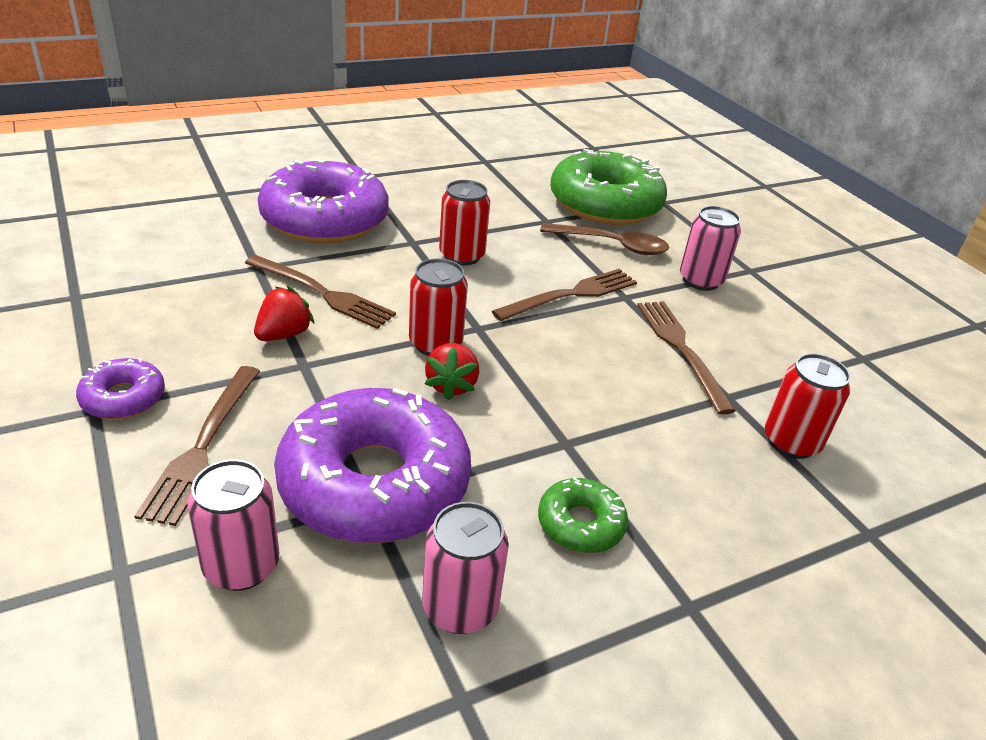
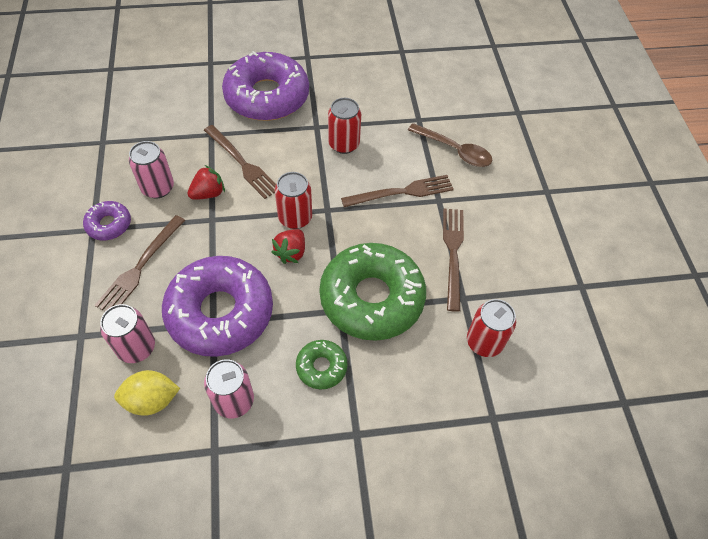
camera: 20 degrees right, 20 degrees up
(305, 644) = (152, 400): none -> yellow lemon
(605, 204) = (471, 108): green donut -> green donut (372, 298)
(700, 280) = (502, 195): pink can -> pink can (158, 188)

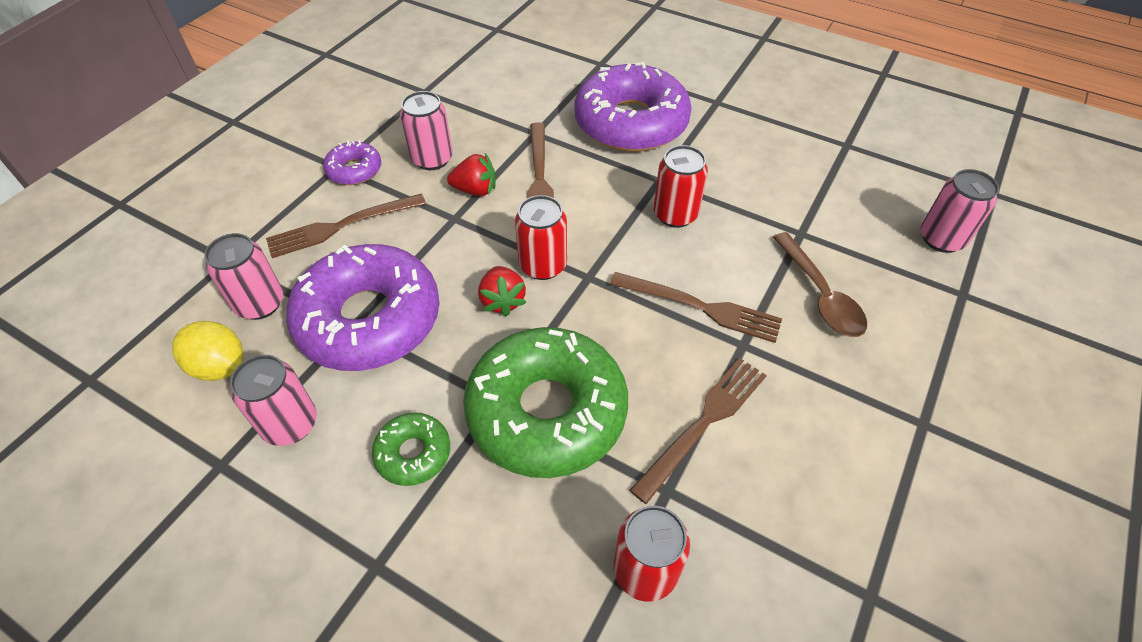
camera: 40 degrees right, 5 degrees down
(291, 252) = (502, 301): red strawberry -> red strawberry turned 75 degrees counterclockwise
(487, 86) = (941, 239): none -> pink can

